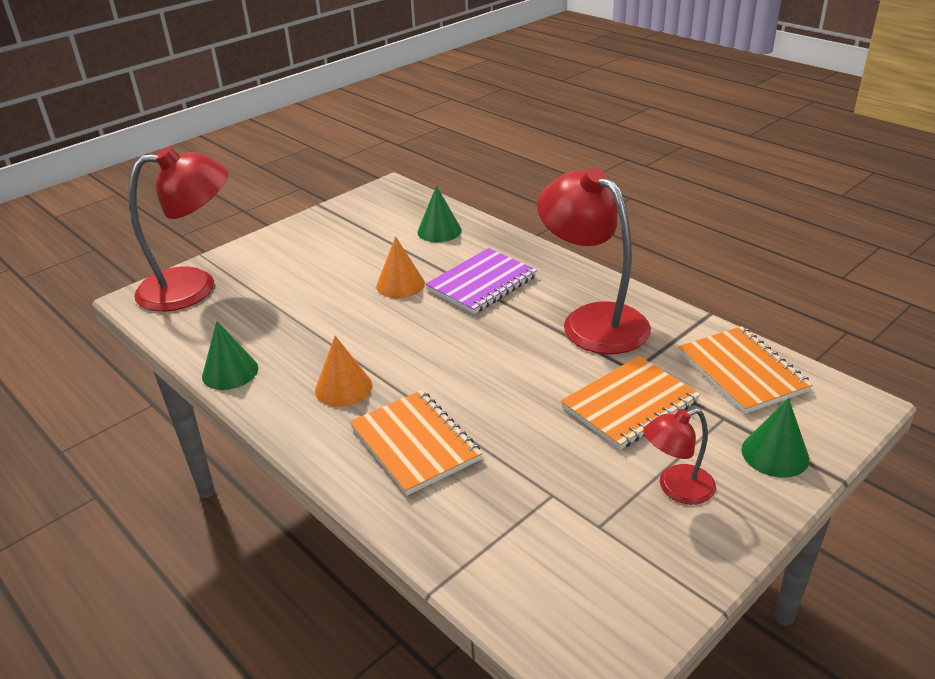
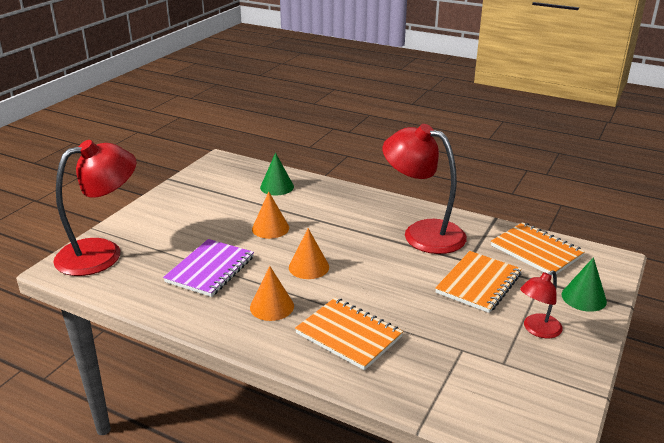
camera: 20 degrees left, 5 degrees down
(230, 372) = (174, 310): green cone -> none
(418, 343) = (308, 267): none -> orange cone
(482, 283) = (330, 219): purple notebook -> purple notebook (210, 269)

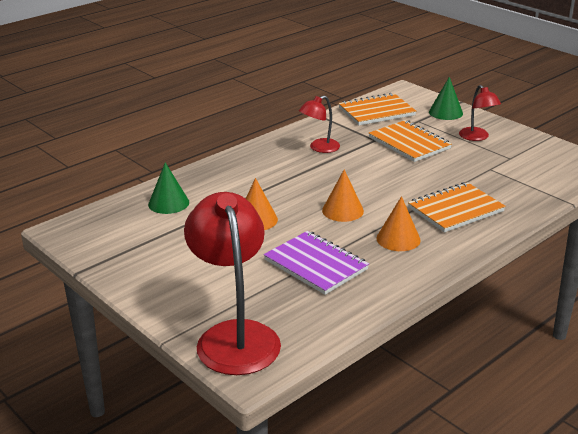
camera: 70 degrees left, 0 degrees up
(422, 233) = (319, 148): red lamp -> red lamp, size x0.51

